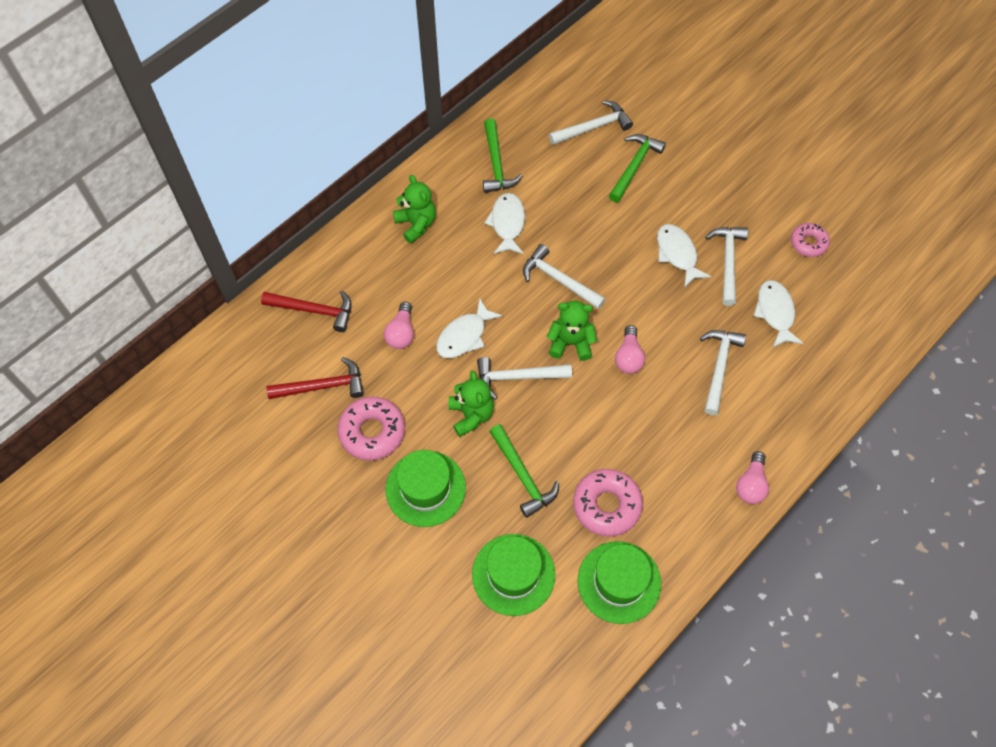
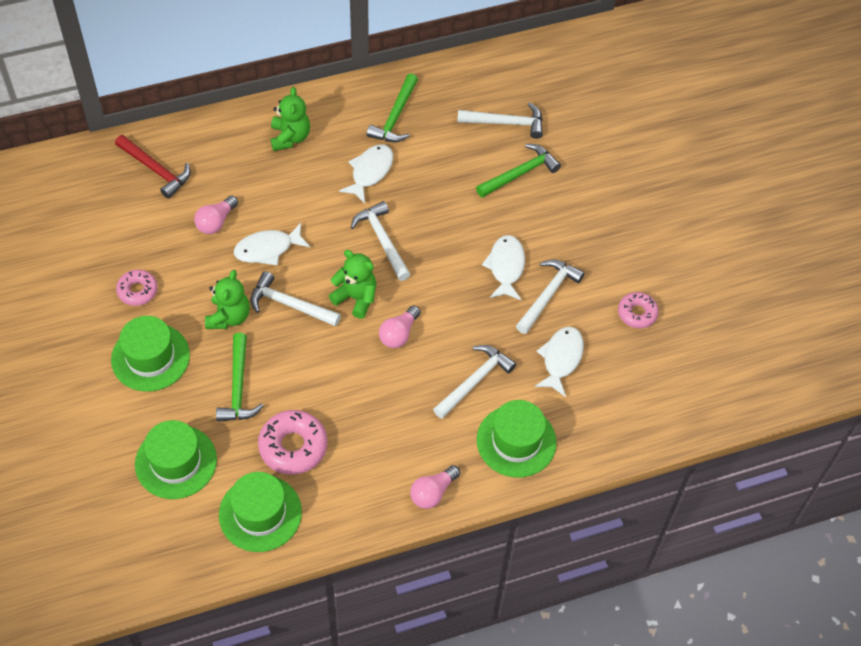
camera: 25 degrees right, 5 degrees down
(323, 386) = (122, 235): red hammer -> none
(372, 432) = (137, 291): pink donut -> pink donut, size x0.63
(787, 403) = (516, 441): none -> green hat

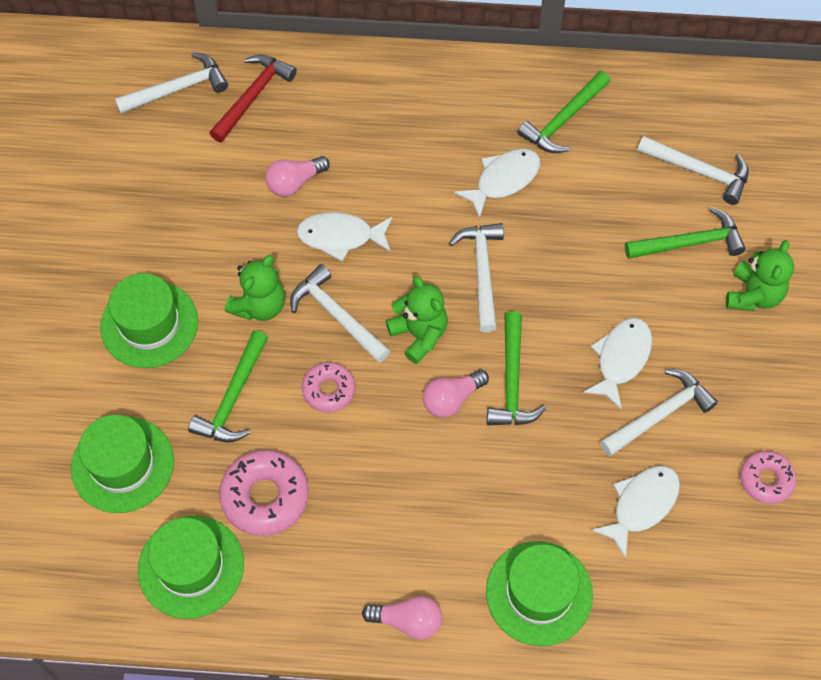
camera: 25 degrees right, 5 degrees up
(137, 291) = (170, 237): pink donut -> pink donut (329, 390)
(156, 170) = (253, 96): red hammer -> red hammer turned 120 degrees counterclockwise
(290, 137) = (425, 106): green teddy bear -> green teddy bear (753, 295)
(433, 492) = (407, 621): pink light bulb -> pink light bulb turned 150 degrees counterclockwise
(436, 307) = (511, 381): none -> green hammer
(475, 381) = (520, 494): white hammer -> white hammer (178, 89)

